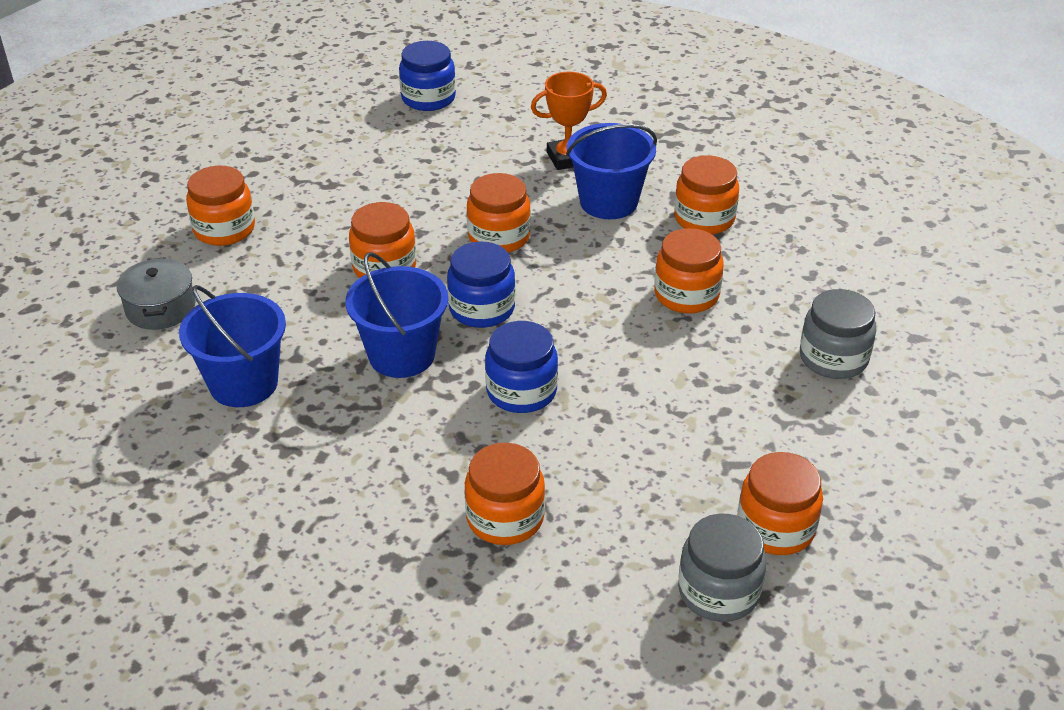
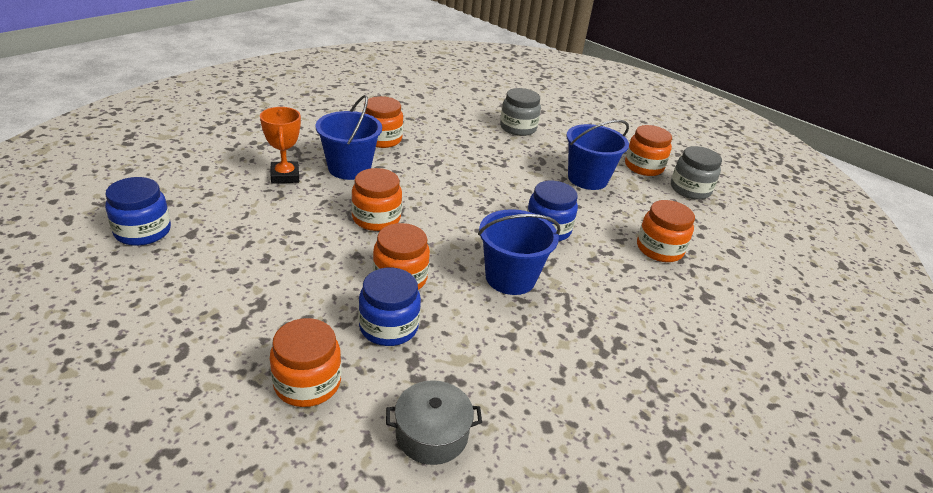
camera: 90 degrees left, 5 degrees down
(243, 383) = (544, 369): blue bucket -> blue bucket (587, 179)
(482, 308) = (461, 235): blue jar -> blue jar (388, 327)
(686, 295) = (458, 158): orange jar -> none

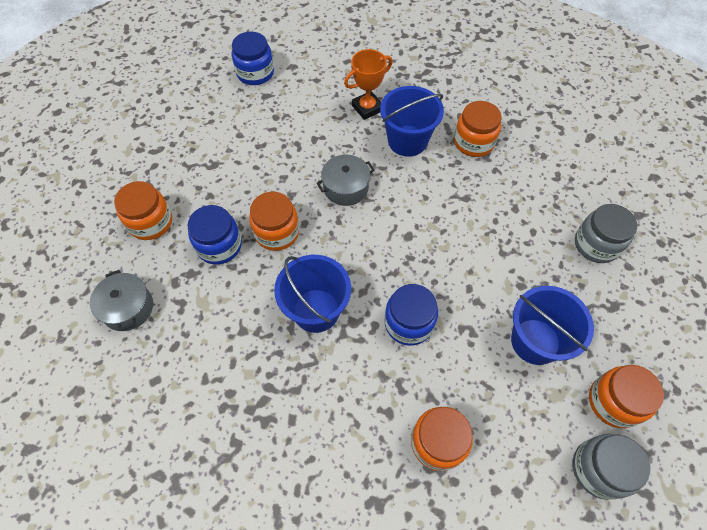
camera: 75 degrees right, 25 degrees up
(376, 218) = (346, 187): orange jar -> grey pot

